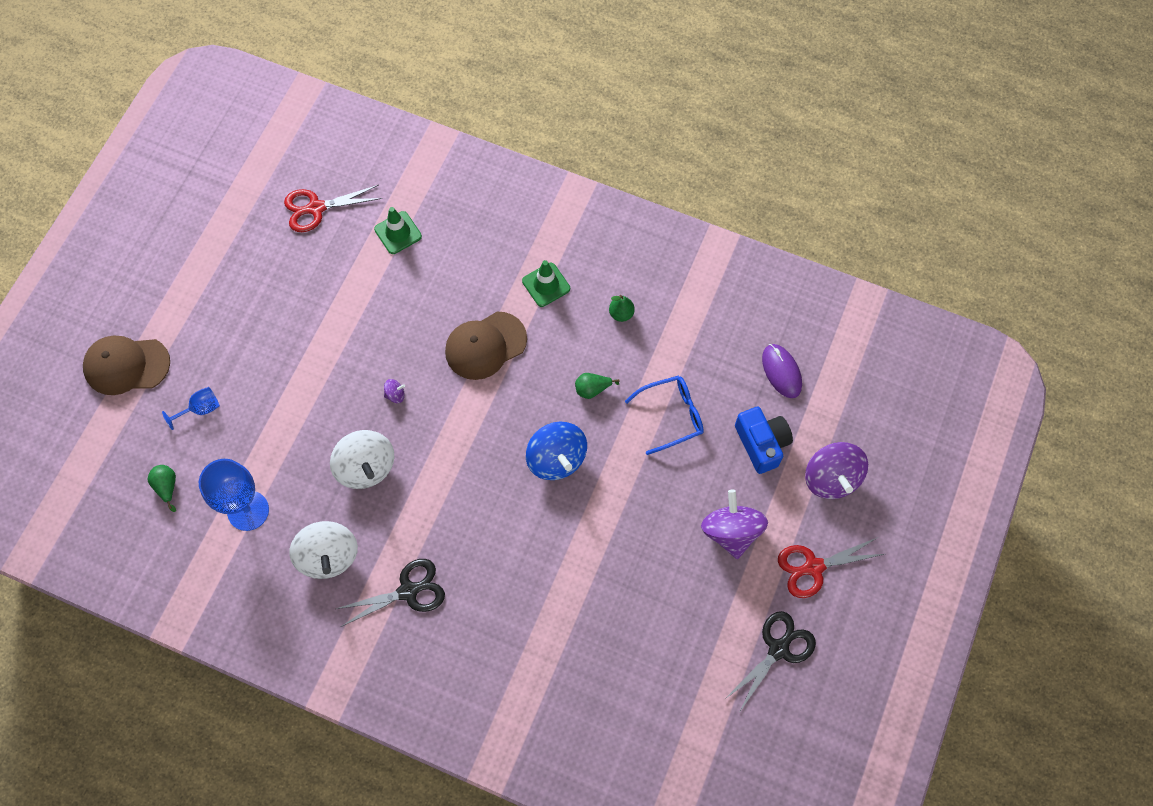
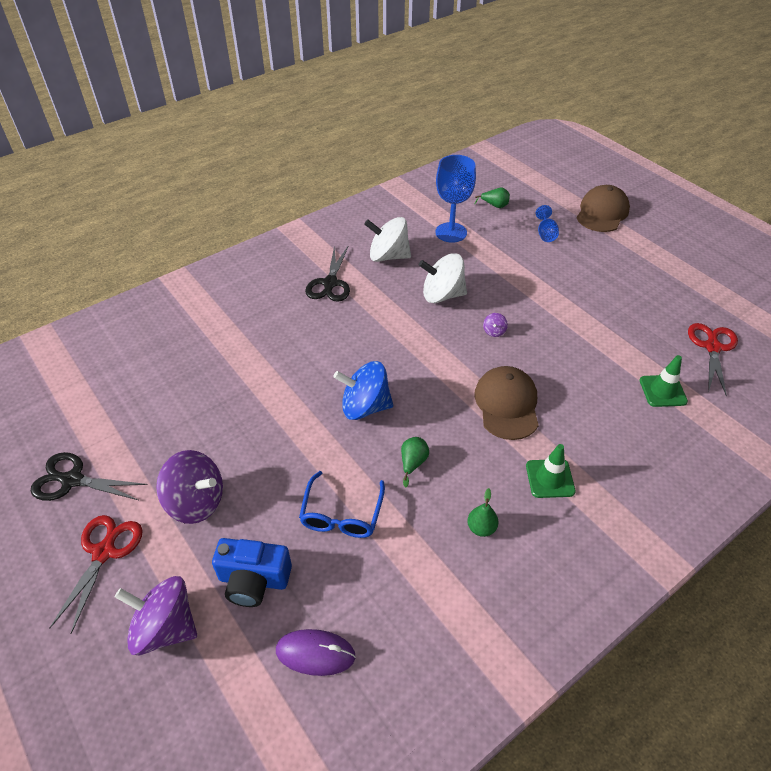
camera: 120 degrees right, 20 degrees down
(778, 649) = (72, 480): black scissors -> black scissors turned 120 degrees clockwise

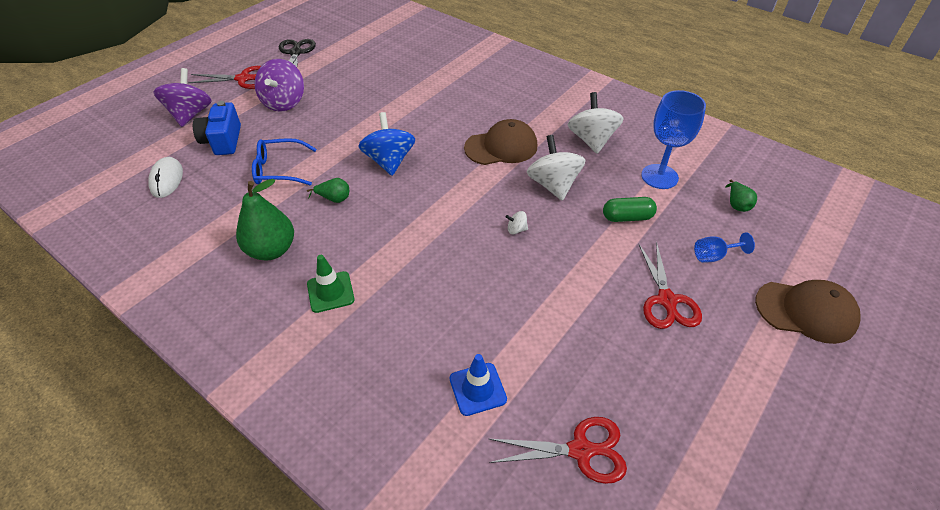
camera: 75 degrees right, 0 degrees up
(315, 653) = (166, 179): purple mouse -> white mouse
(330, 283) = (532, 113): black scissors -> none
(481, 528) = (271, 250): green pear -> green pear, size x2.02
(494, 331) = (516, 230): purple spinning top -> white spinning top
(495, 264) = (627, 217): none -> green capsule
(507, 404) = (416, 251): brown cap -> brown cap (501, 147)
(585, 269) = (666, 300): none -> red scissors
(662, 391) = (477, 389): green traffic cone -> blue traffic cone

